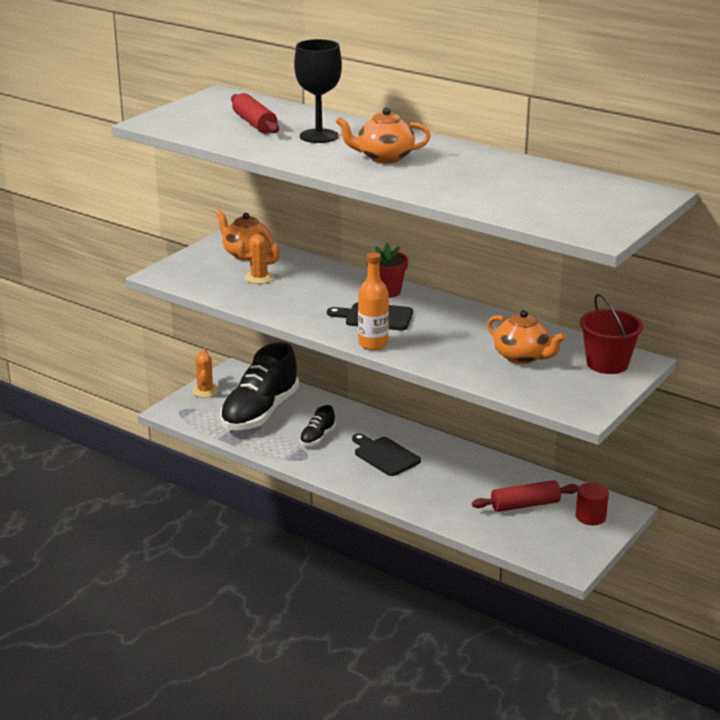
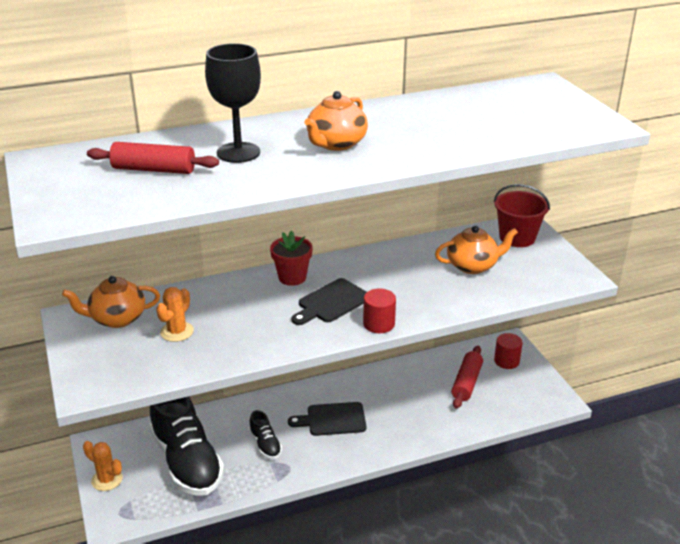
camera: 55 degrees left, 5 degrees up
(373, 344) = (379, 324): orange bottle -> red cylinder

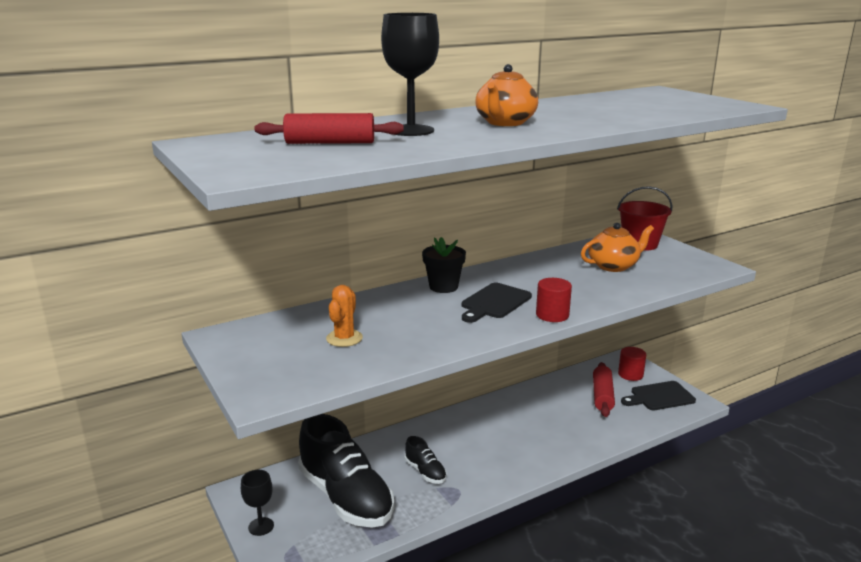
camera: 10 degrees left, 10 degrees down
(107, 480) = (261, 526): orange cactus -> black goblet
(117, 318) = (273, 333): orange teapot -> none
(292, 277) = (443, 287): red flower pot -> black flower pot
(332, 419) = (485, 441): black cutting board -> black cutting board (659, 397)

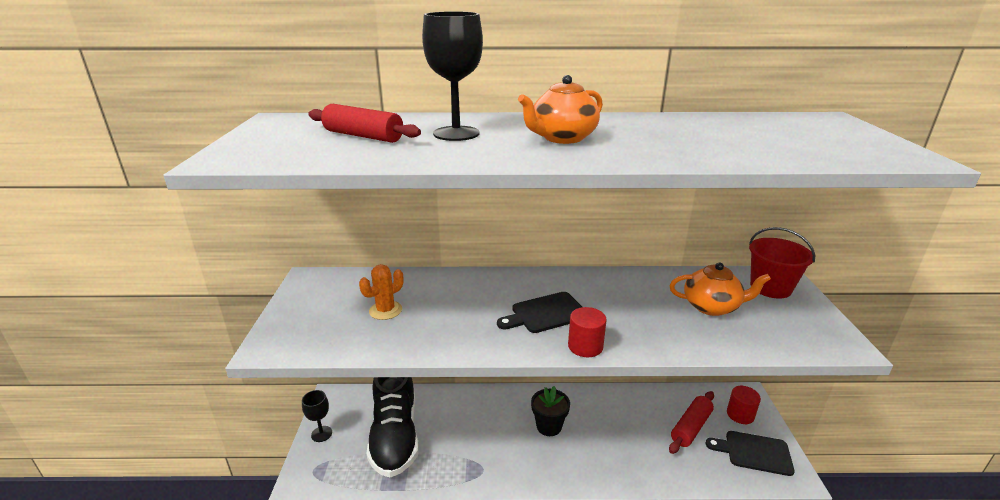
camera: 30 degrees right, 5 degrees up
(425, 472) = (470, 439): black shoe -> none
(443, 287) = (519, 282): black flower pot -> black flower pot (549, 426)

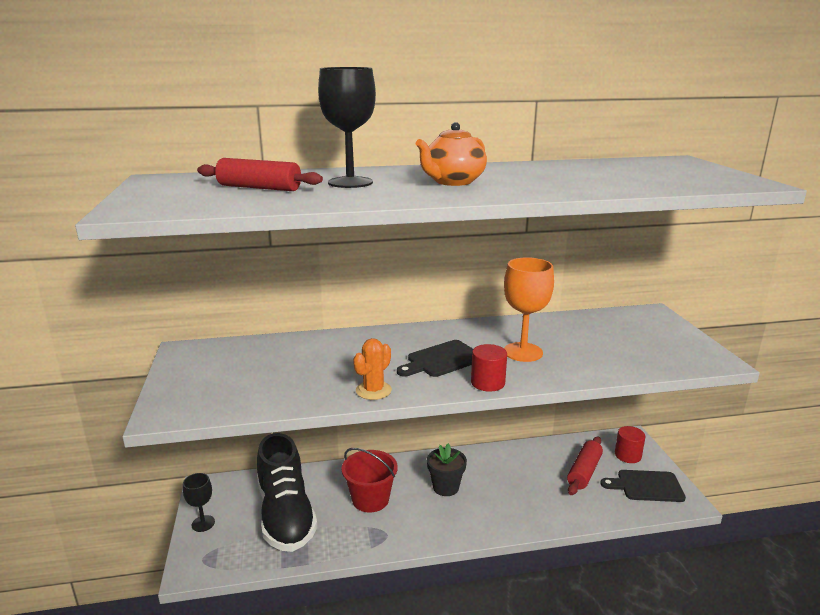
camera: 10 degrees left, 5 degrees down
(385, 310) = (278, 371): orange cactus -> orange cactus (373, 390)
(631, 312) = (523, 352): none -> orange goblet
(712, 307) = (595, 341): orange teapot -> none
(770, 287) = (644, 322): red bucket -> red bucket (370, 499)

